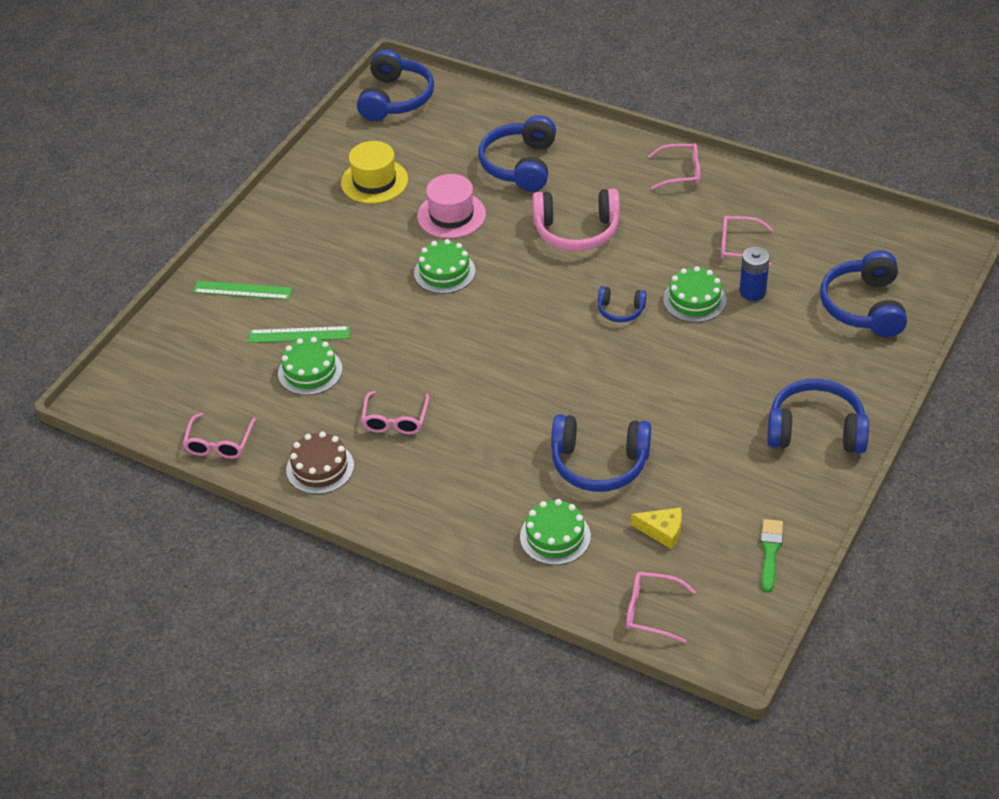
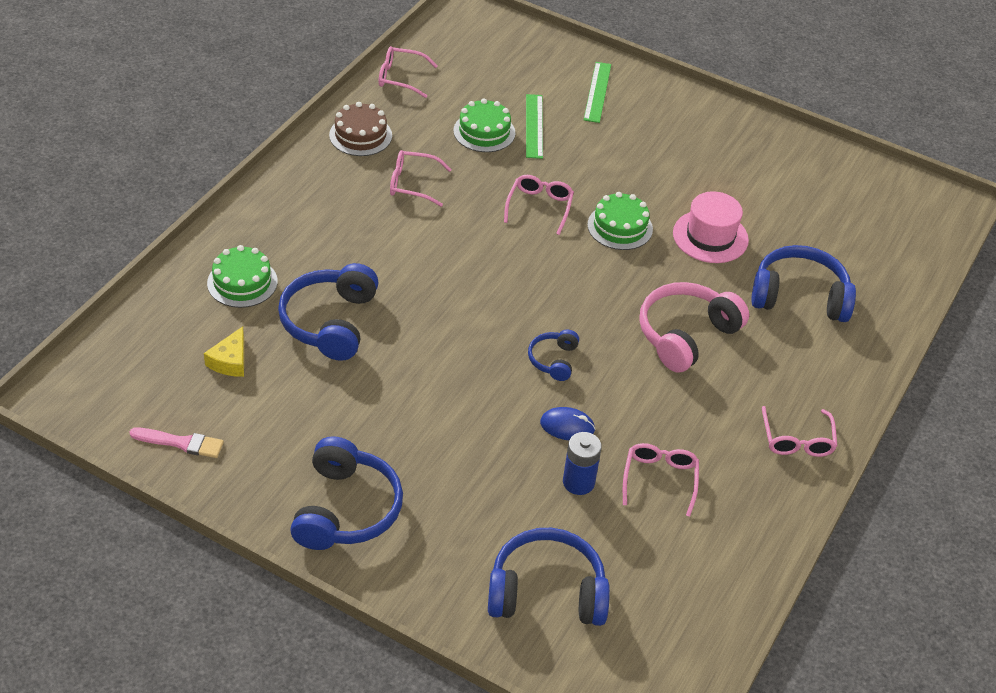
camera: 85 degrees right, 0 degrees up
(374, 181) = (763, 182): yellow hat -> none
(395, 98) = (907, 203): blue headphones -> none
(576, 231) = (686, 335): pink headphones -> pink headphones turned 45 degrees clockwise
(650, 611) = (132, 341): pink glasses -> pink glasses (539, 206)
(694, 300) = (567, 426): green cake -> blue mouse
(770, 552) = (181, 443): green brush -> pink brush

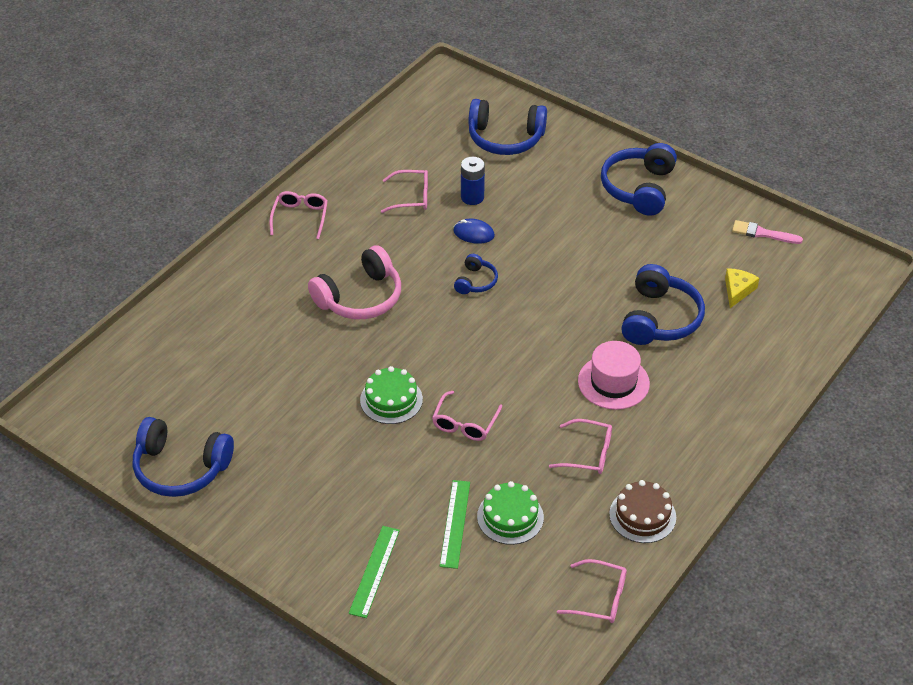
camera: 170 degrees left, 0 degrees up
(242, 282) = (739, 356): green cake -> none
(660, 479) = (412, 197): pink glasses -> pink glasses turned 105 degrees counterclockwise
(710, 236) = (307, 387): pink hat -> pink hat (613, 382)
(799, 296) = (248, 327): blue headphones -> blue headphones (180, 468)

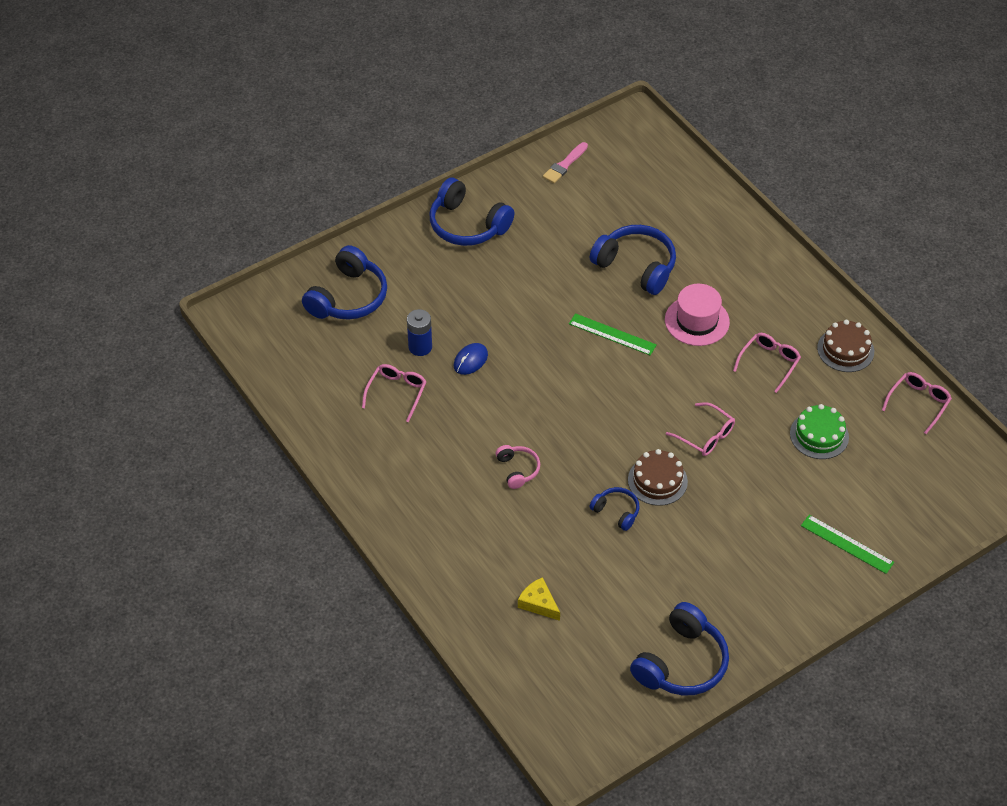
camera: 70 degrees left, 5 degrees up
(300, 217) = (381, 489): pink glasses -> none
(360, 297) = (518, 470): pink headphones -> pink headphones, size x0.52
(391, 400) = (657, 480): green cake -> brown cake
(455, 523) = (814, 474): green ruler -> green ruler (612, 334)
(476, 281) = (535, 377): blue headphones -> blue headphones (616, 511)
(737, 290) = (625, 205): yellow cheese -> yellow cheese (538, 603)

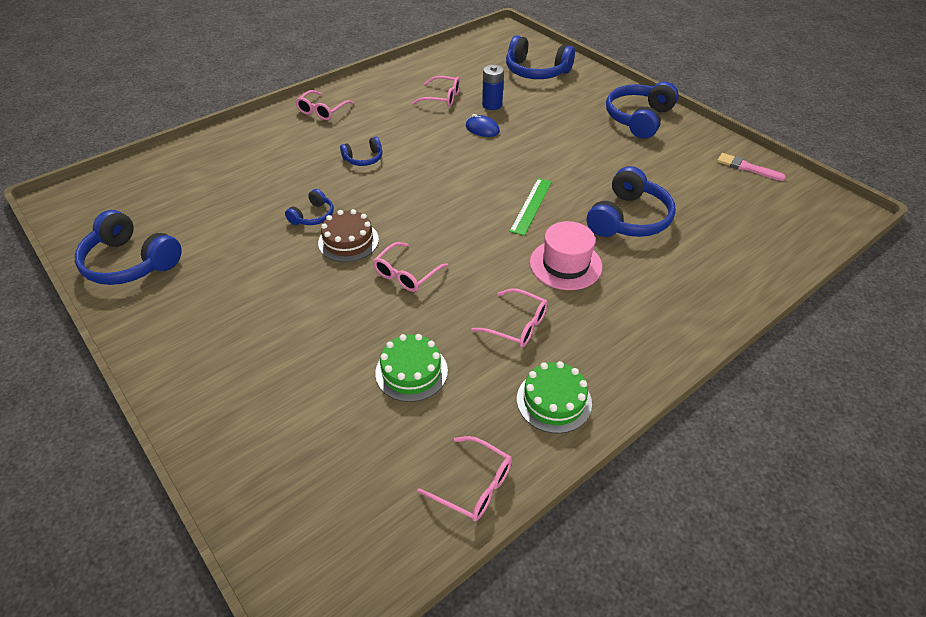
camera: 85 degrees right, 5 degrees down
(410, 514) = (322, 111): none -> pink glasses
(518, 470) = (364, 159): pink headphones -> blue headphones
(538, 603) = (221, 176): yellow cheese -> none
(845, 350) = (554, 401): brown cake -> green cake
(847, 544) = (247, 397): green ruler -> none

